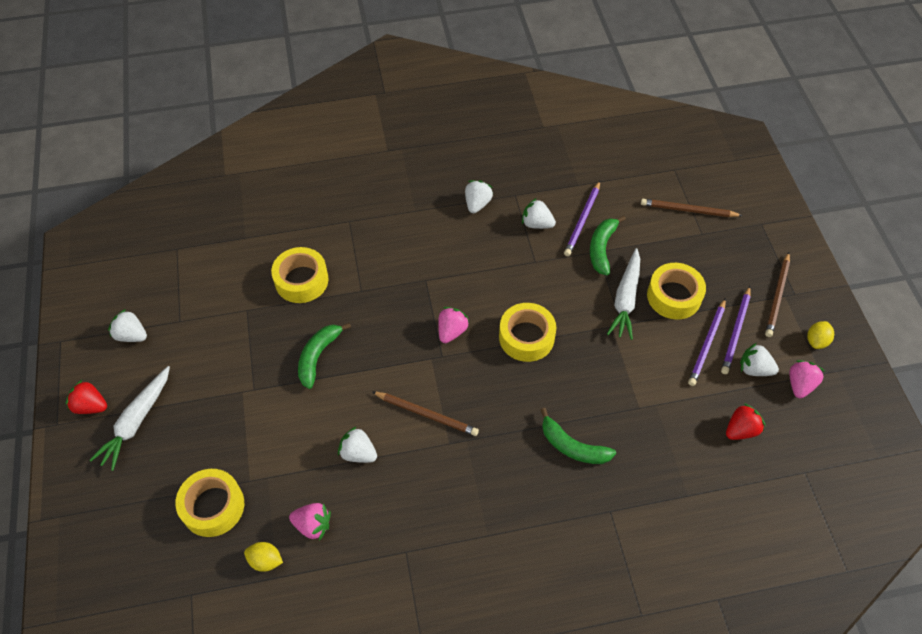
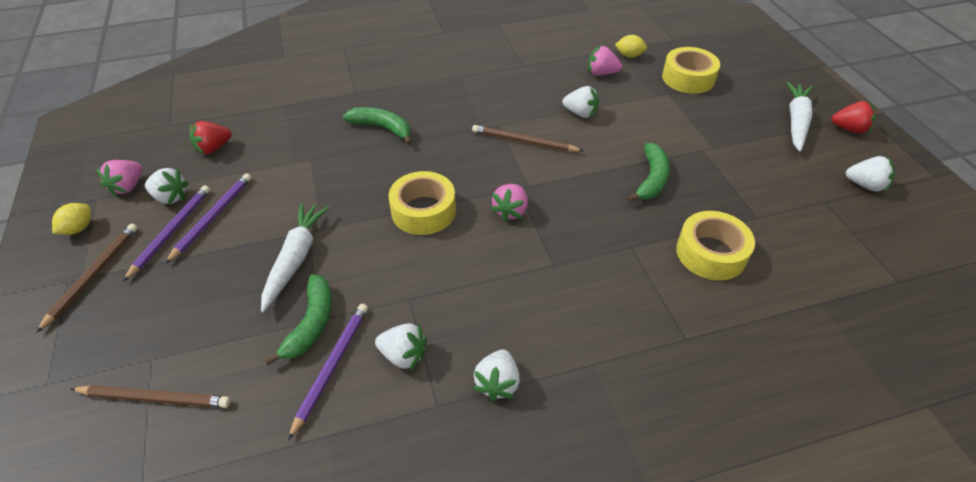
camera: 175 degrees right, 10 degrees down
(674, 296) = (231, 266): yellow tape -> none

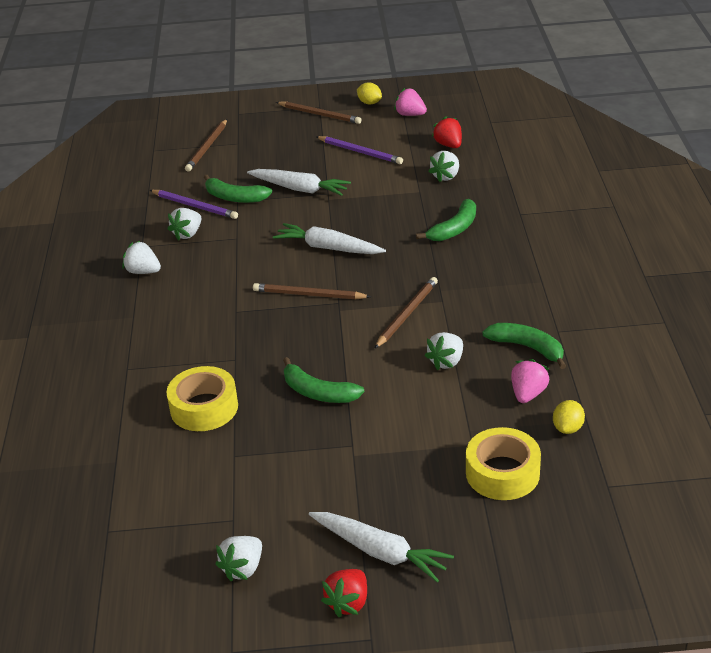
camera: 105 degrees right, 10 degrees down
(170, 197) = (391, 133): white strawberry -> white strawberry (446, 176)
(171, 232) = (351, 137): purple pencil -> none
(423, 211) = (328, 248): yellow tape -> white carrot
(510, 211) = (309, 295): pink strawberry -> brown pencil
(548, 77) = (527, 348): none -> green banana

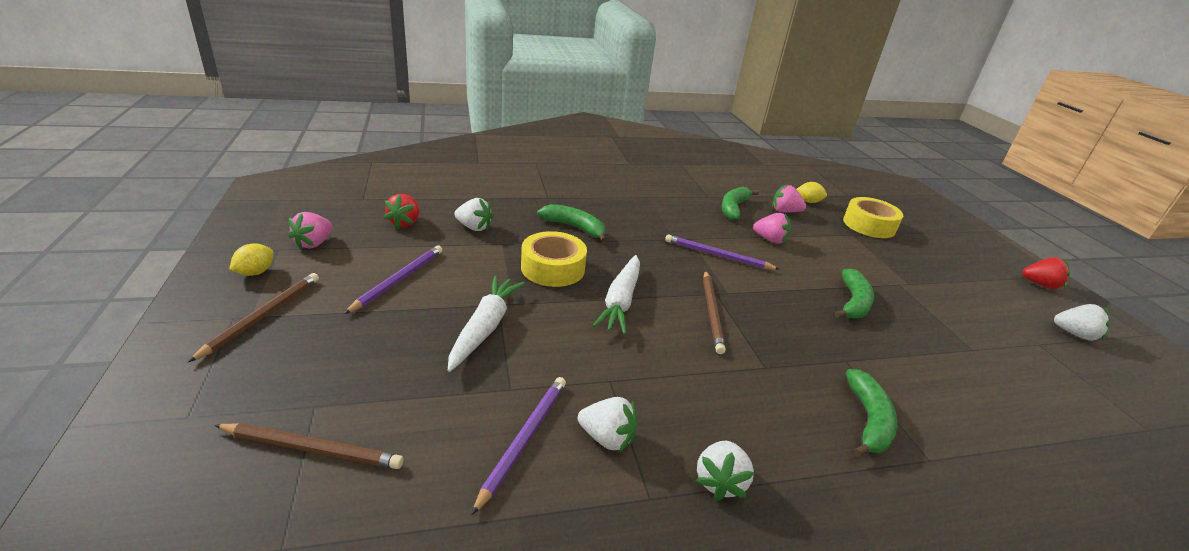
camera: 105 degrees left, 5 degrees down
(204, 408) = (933, 377): yellow tape -> yellow tape (553, 268)
(234, 197) = (500, 392): green banana -> green banana (868, 420)
(380, 552) = (985, 272): white carrot -> none
(407, 314) = (717, 255): brown pencil -> purple pencil
(446, 362) = (770, 240): white strawberry -> pink strawberry
(449, 145) = (405, 223): red strawberry -> red strawberry turned 45 degrees counterclockwise

